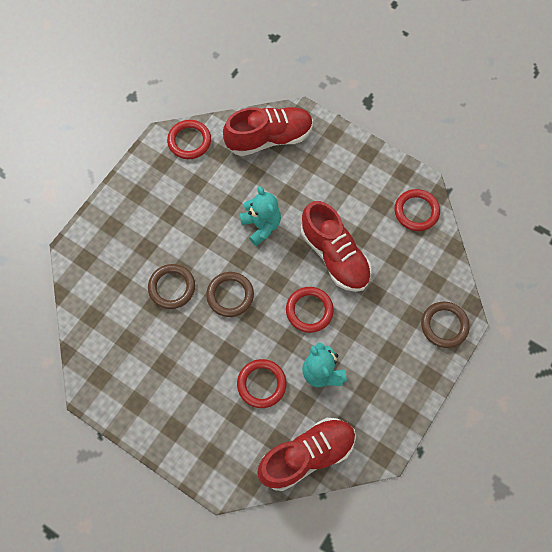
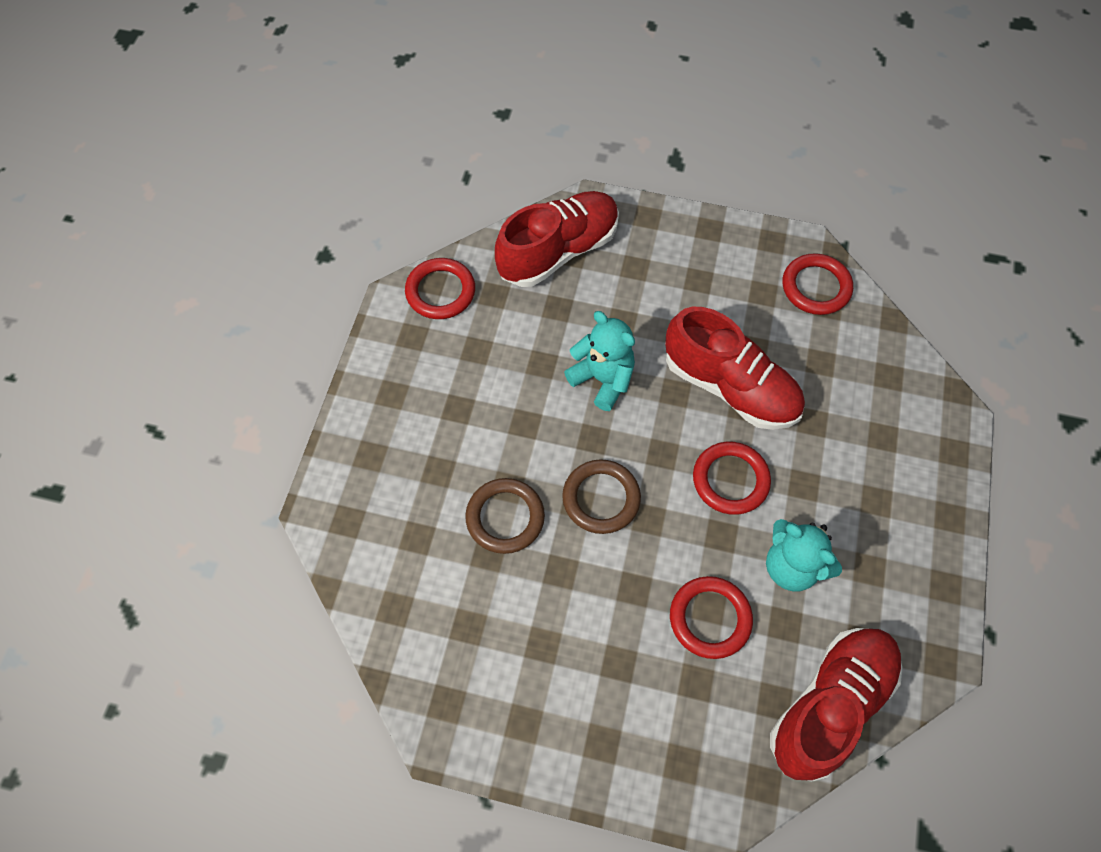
camera: 20 degrees left, 5 degrees down
(444, 325) = (933, 434): brown ring -> none

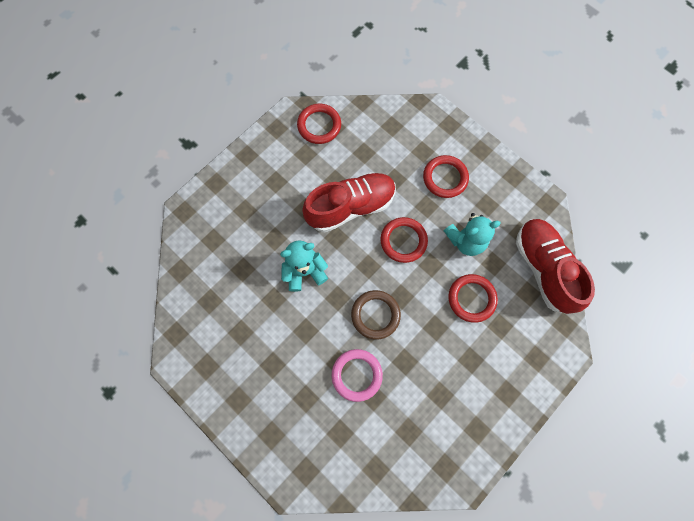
camera: 60 degrees left, 10 degrees up
(440, 291) = (186, 332): red ring -> red ring (445, 178)
(505, 517) = (357, 375): brown ring -> pink ring
(558, 251) = (205, 246): red shoe -> none

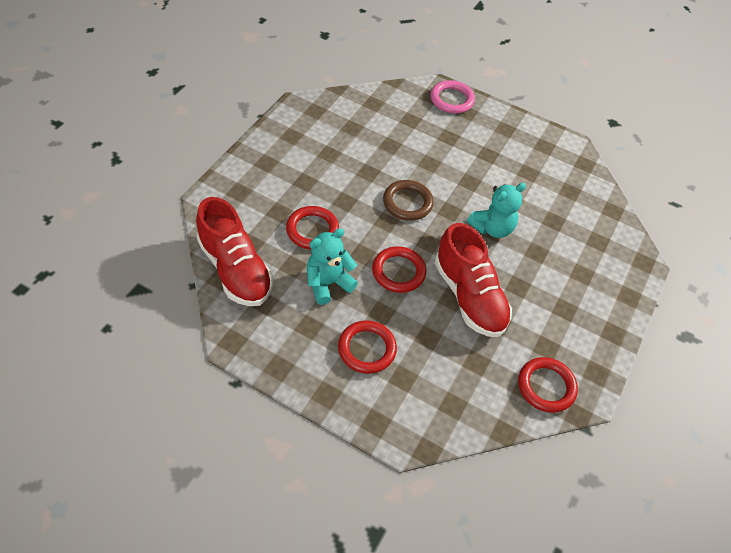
camera: 160 degrees right, 20 degrees down
(350, 207) = (469, 296): red shoe -> red shoe turned 75 degrees counterclockwise
(357, 375) = (410, 157): pink ring -> pink ring (452, 99)

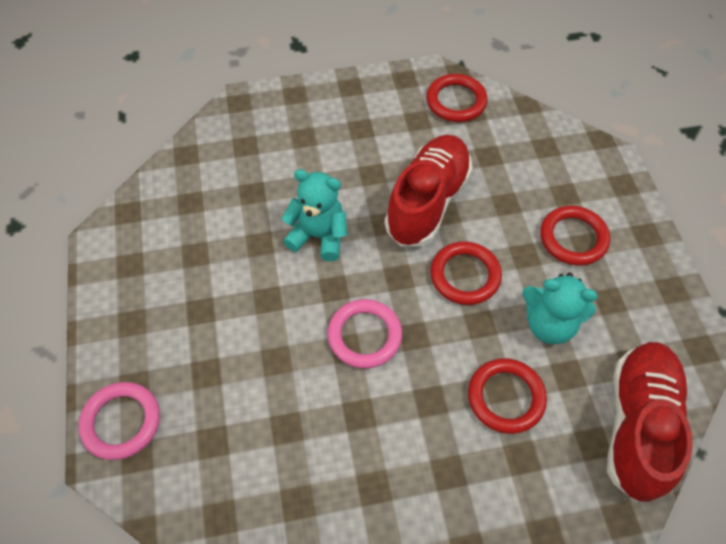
camera: 125 degrees left, 5 degrees up
(407, 203) = (364, 336): brown ring -> pink ring

